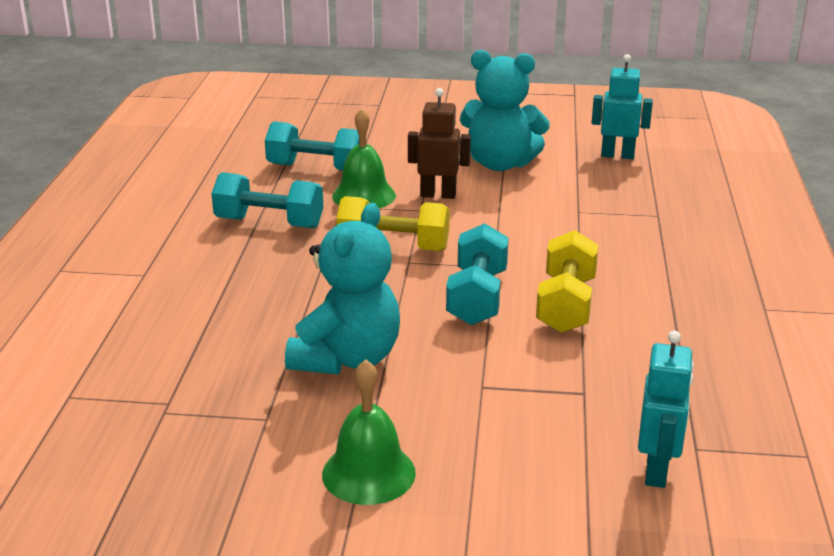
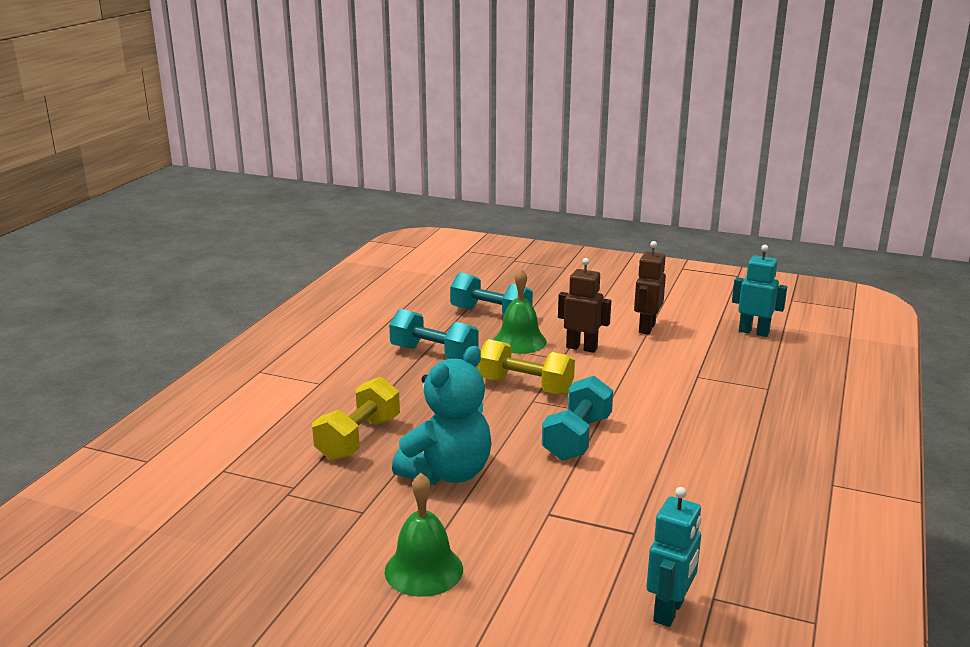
camera: 15 degrees right, 5 degrees down
(500, 164) = (646, 328): turquoise teddy bear -> brown robot
(566, 305) = (651, 455): yellow dumbbell -> yellow dumbbell (358, 438)

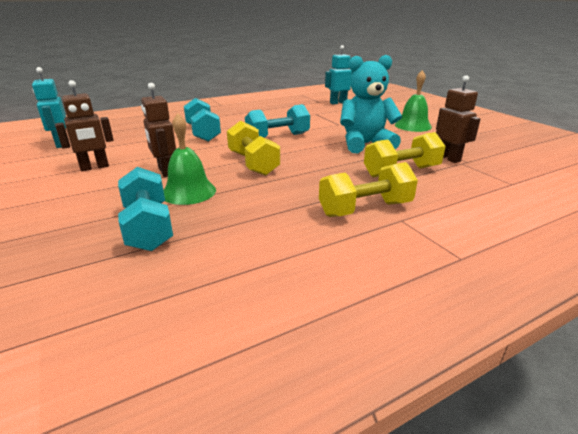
camera: 140 degrees left, 5 degrees up
(315, 490) = (448, 158): none -> brown robot
(357, 381) = (365, 209): none -> yellow dumbbell
(434, 354) = (271, 207): turquoise dumbbell -> turquoise dumbbell (203, 133)

